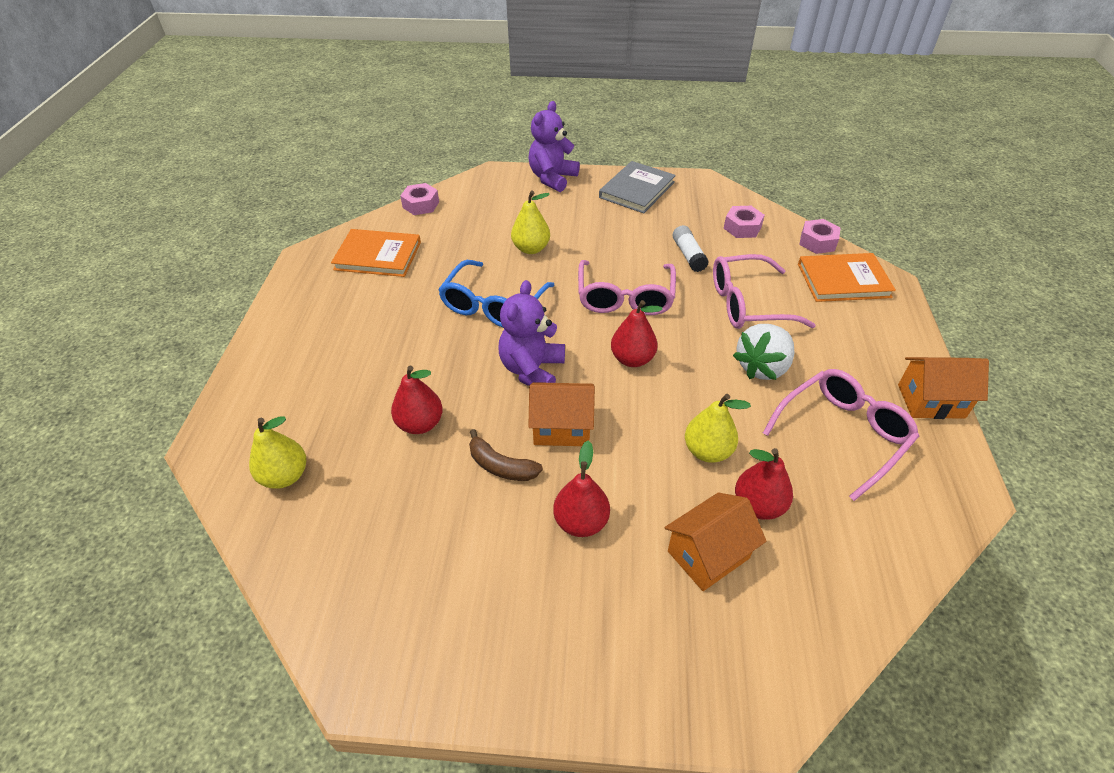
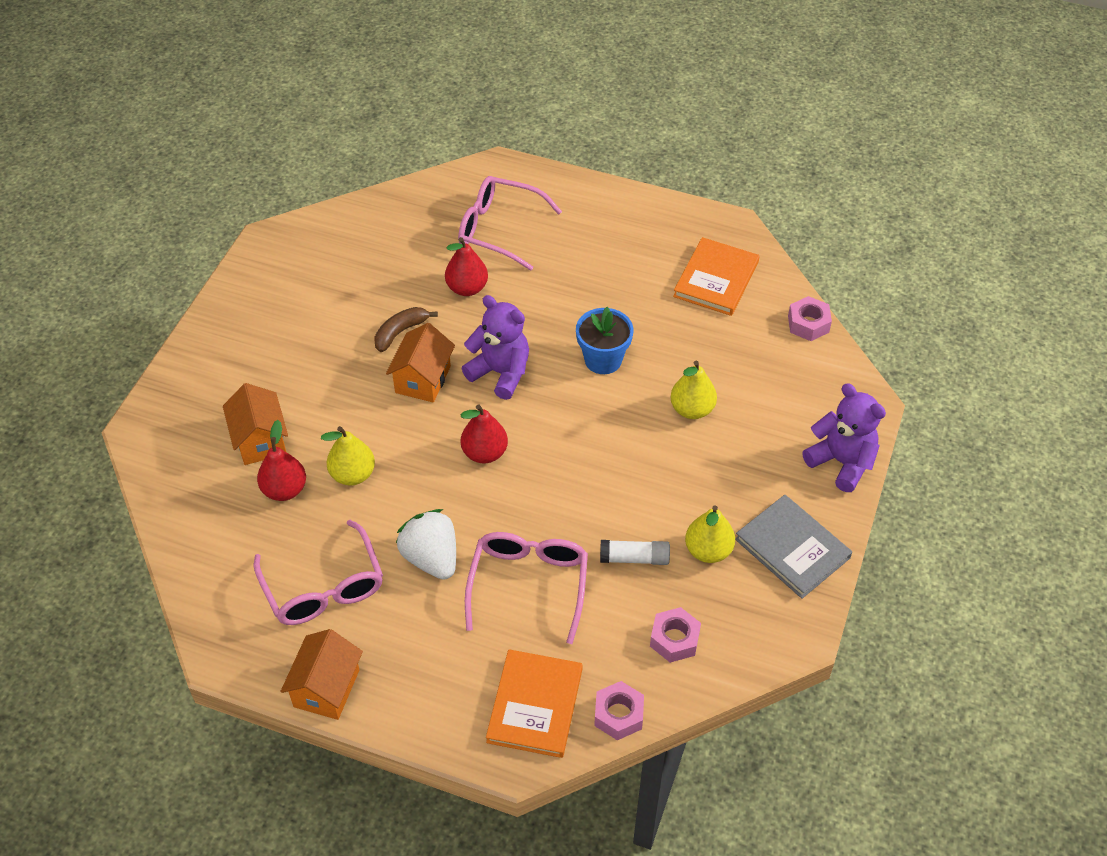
camera: 105 degrees right, 5 degrees up
(285, 476) = (448, 208): yellow pear -> yellow pear (708, 550)
(493, 305) = (603, 359): blue glasses -> blue flower pot
(581, 522) = (326, 370): red pear -> none
(625, 298) = (577, 473): pink glasses -> pink glasses (498, 229)

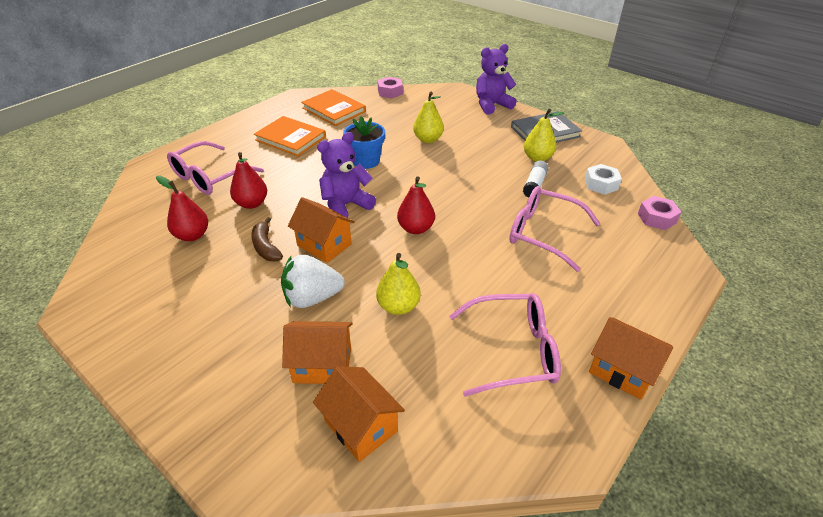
camera: 70 degrees left, 10 degrees down
(205, 491) = (361, 426): none -> orange house
(284, 489) = (392, 357): red pear -> red pear (192, 235)
(431, 558) = (503, 277): white strawberry -> white strawberry (312, 298)
(535, 705) = (647, 252): orange book -> orange book (290, 138)
(674, 639) = (601, 184): pink nut -> white nut

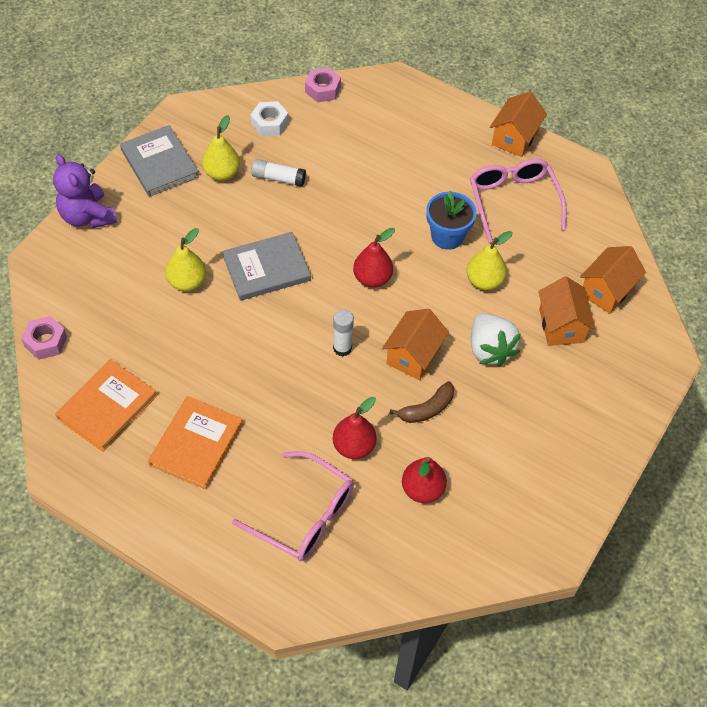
camera: 100 degrees left, 15 degrees up
(346, 205) = (342, 348): purple teddy bear -> white glue stick
(366, 161) = (246, 343): blue flower pot -> blue flower pot (447, 236)
(435, 173) = (266, 269): none -> grey book
(542, 233) = (361, 175): pink glasses -> none

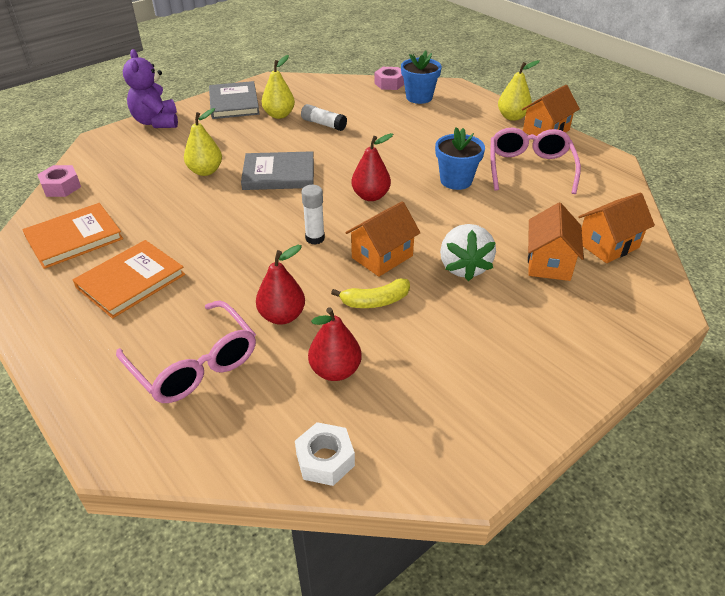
camera: 20 degrees right, 15 degrees down
(269, 123) = (335, 95): white nut -> white nut (325, 459)
(365, 108) = (419, 97): none -> blue flower pot
(427, 409) = (375, 301): brown banana -> yellow banana
(484, 281) = (479, 216): yellow pear -> yellow pear (512, 117)

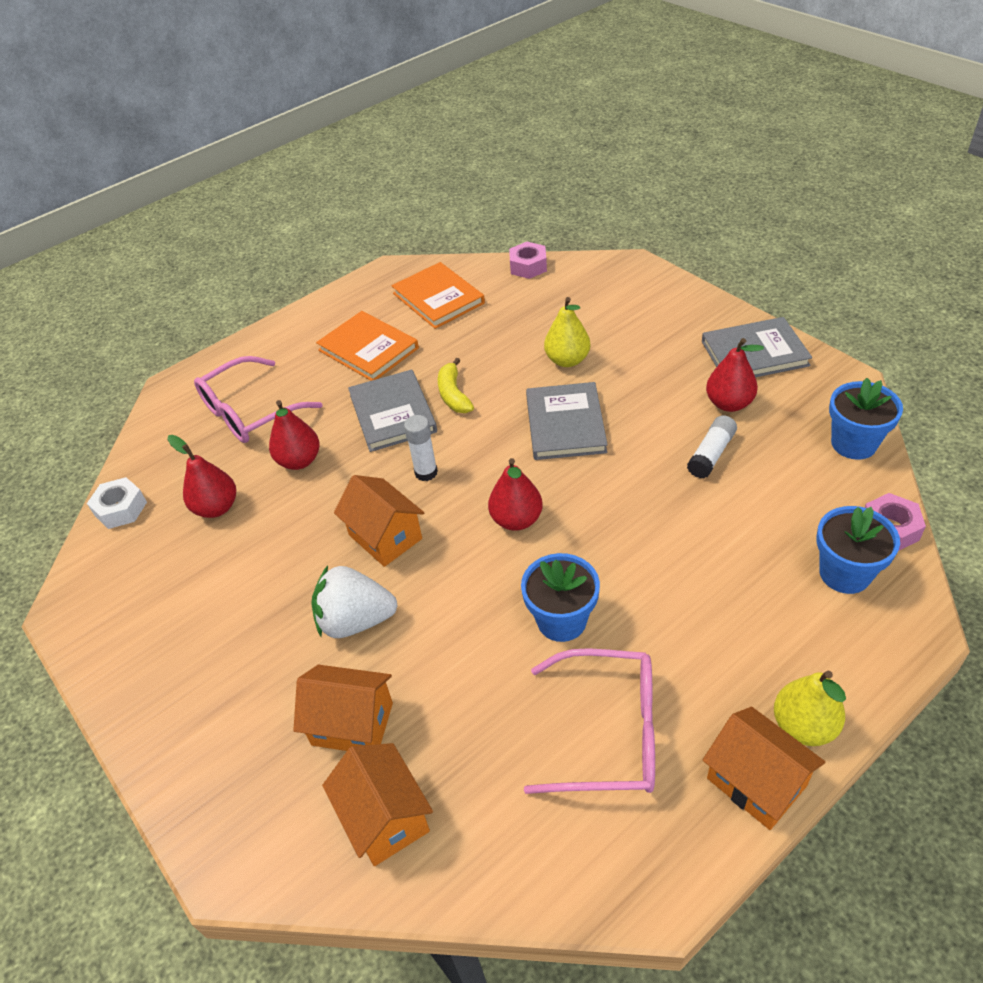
camera: 95 degrees right, 5 degrees up
(156, 122) = (681, 297): purple teddy bear -> none
(235, 260) = (393, 413): none -> grey book
(279, 115) = (729, 403): yellow pear -> red pear
(325, 84) = (853, 443): none -> blue flower pot
(375, 301) = (308, 534): yellow banana -> yellow banana (453, 395)

